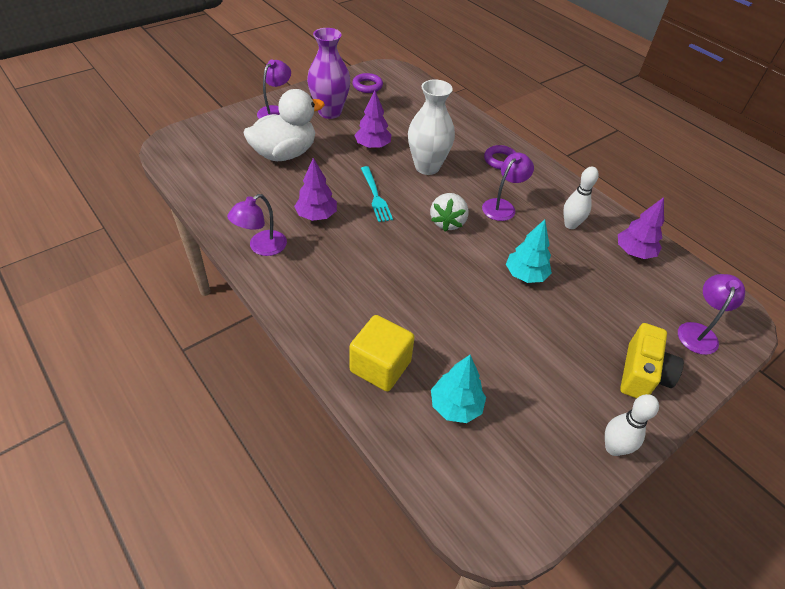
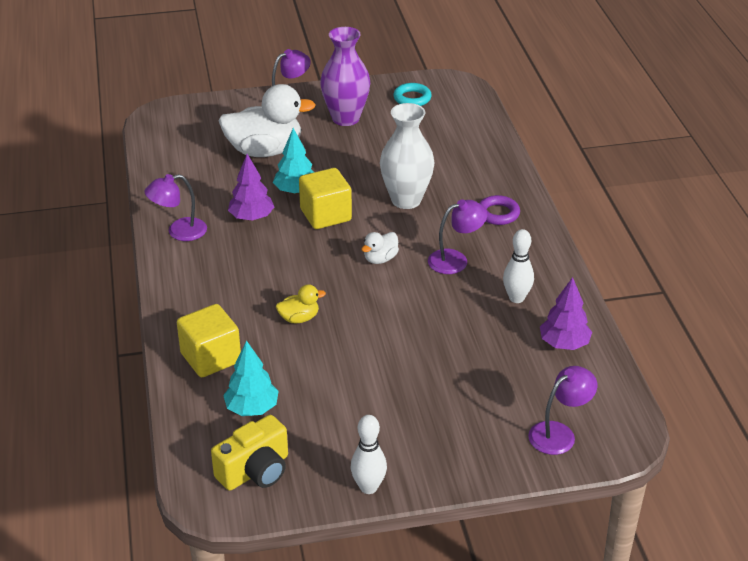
camera: 30 degrees right, 10 degrees down
(367, 86) = (412, 98): purple ring -> turquoise ring
(372, 146) = (364, 165): purple tree -> none
(376, 196) = (325, 215): turquoise fork -> yellow cube
(426, 298) = (299, 318): none -> yellow duck
(447, 222) = (380, 259): white strawberry -> white duck
(525, 275) = (418, 329): turquoise tree -> turquoise tree (296, 191)
(642, 374) = (457, 445): yellow camera -> yellow camera (255, 471)

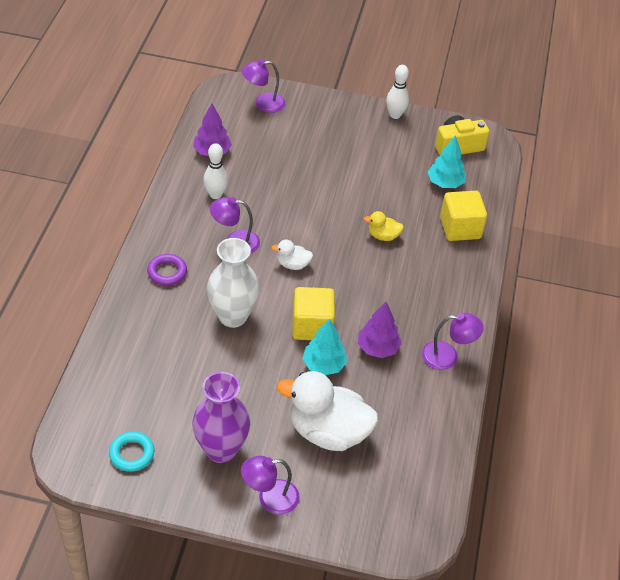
camera: 160 degrees left, 10 degrees up
(380, 259) = (293, 264): white duck -> white duck turned 150 degrees counterclockwise

